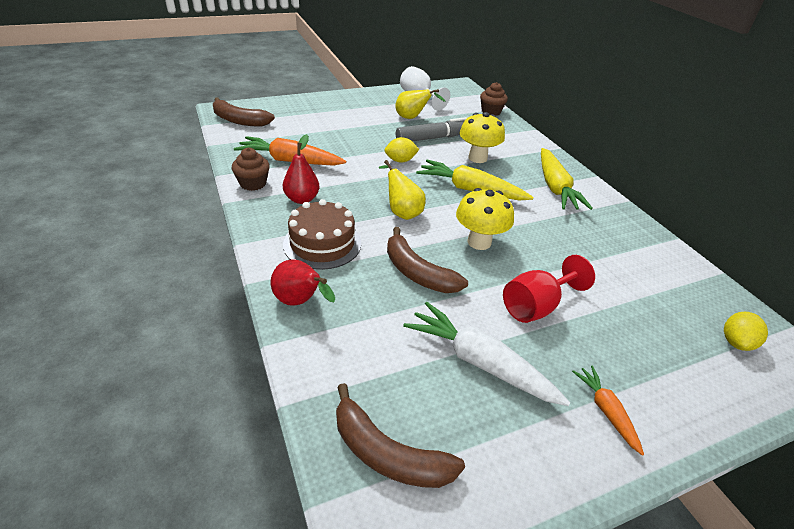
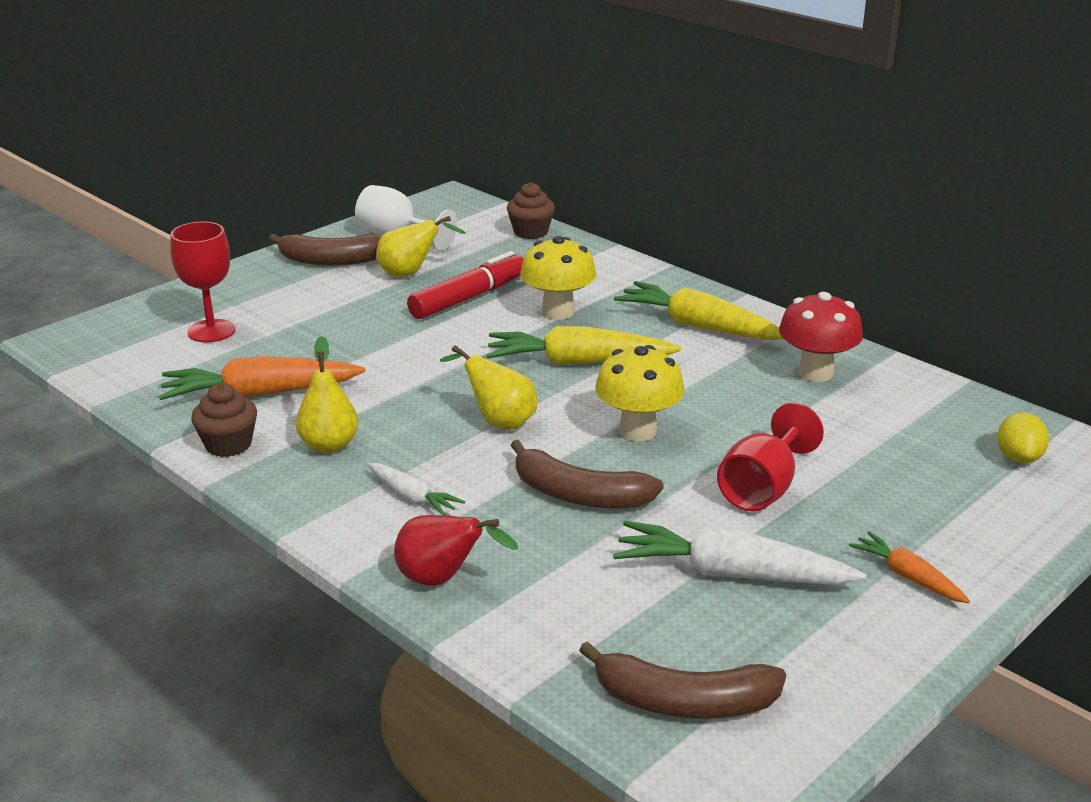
camera: 20 degrees left, 10 degrees down
(239, 120) = (111, 351): brown banana -> brown banana (331, 260)
(293, 122) = (211, 331): none -> red goblet
(302, 199) = (329, 445): red pear -> yellow pear
(322, 243) = (412, 497): brown cake -> white carrot
(400, 160) = (441, 347): yellow lemon -> none
(434, 138) = (469, 298): grey marker -> red marker
(555, 187) = (698, 326): yellow carrot -> yellow carrot turned 150 degrees clockwise
(615, 237) = (815, 373): none -> red mushroom

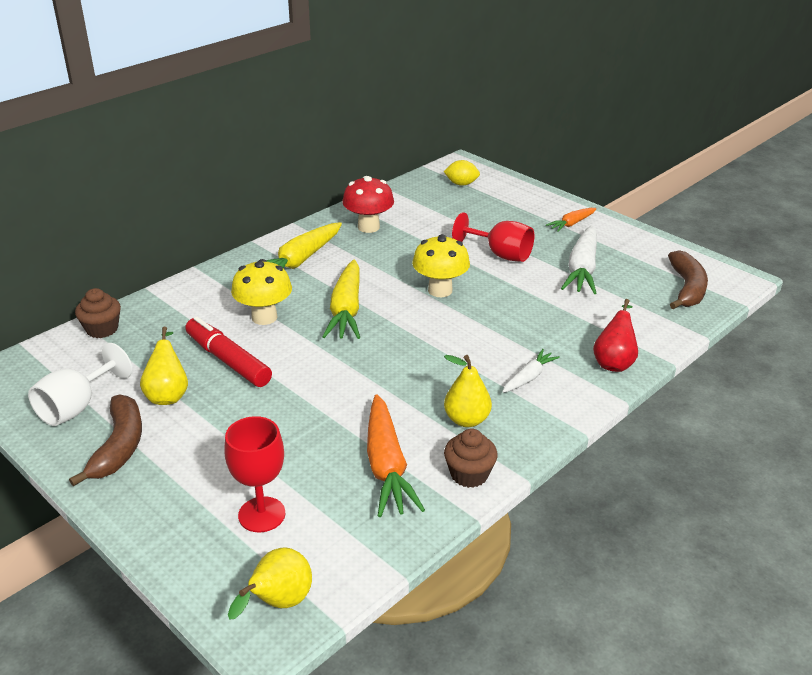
camera: 90 degrees left, 5 degrees up
(498, 421) = (429, 343): yellow pear -> yellow pear (278, 604)
(579, 495) = (515, 313): brown banana -> none

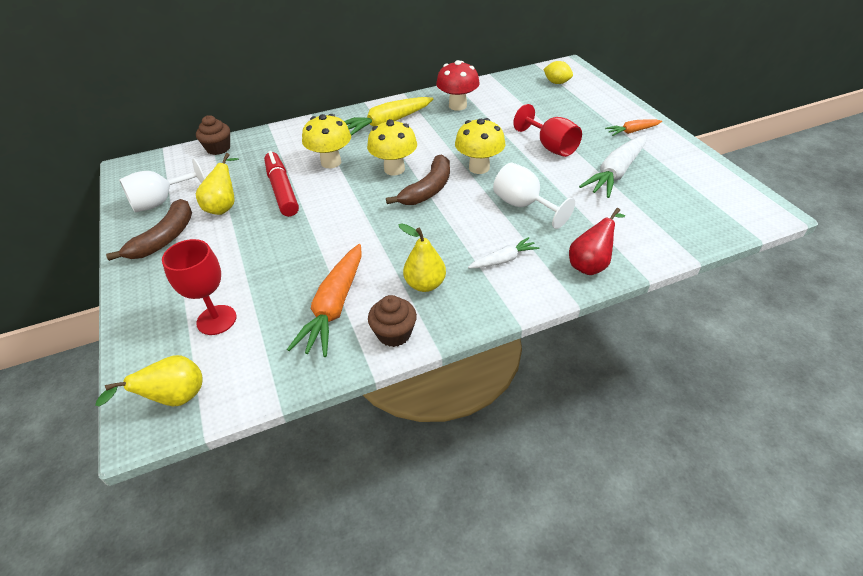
camera: 25 degrees right, 10 degrees up
(346, 310) = (394, 169): yellow carrot -> yellow mushroom
(513, 320) = (523, 205): none -> white goblet
(687, 288) = (707, 210): brown banana -> brown banana (428, 189)

